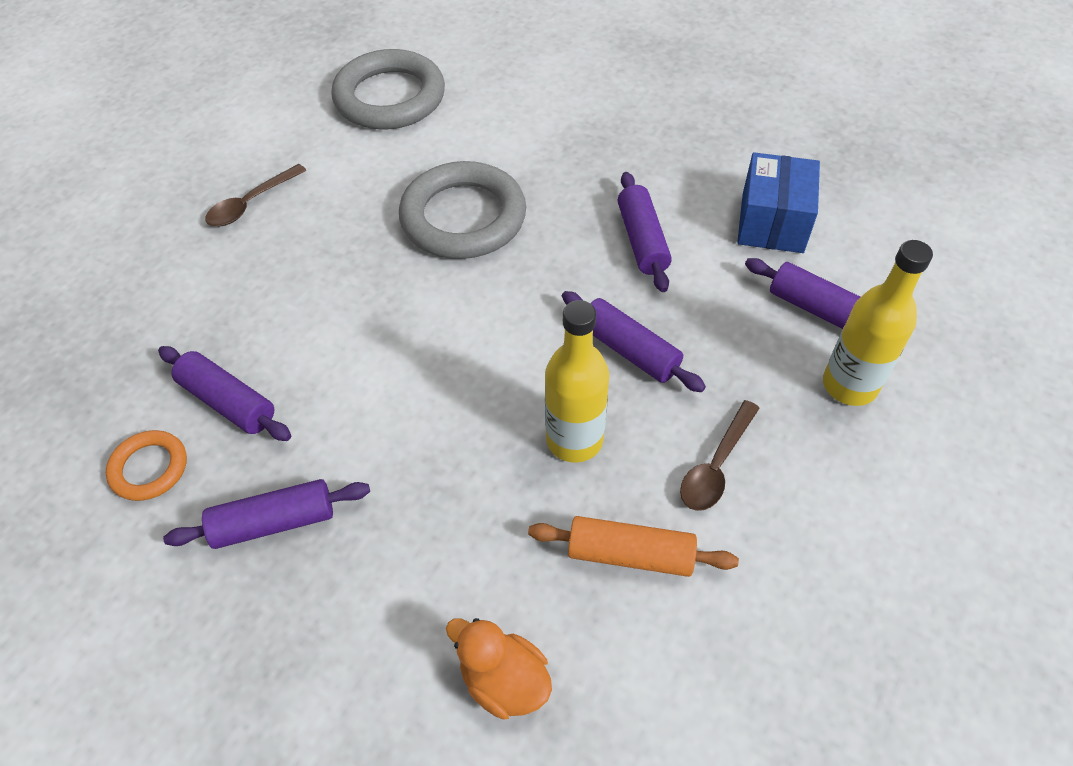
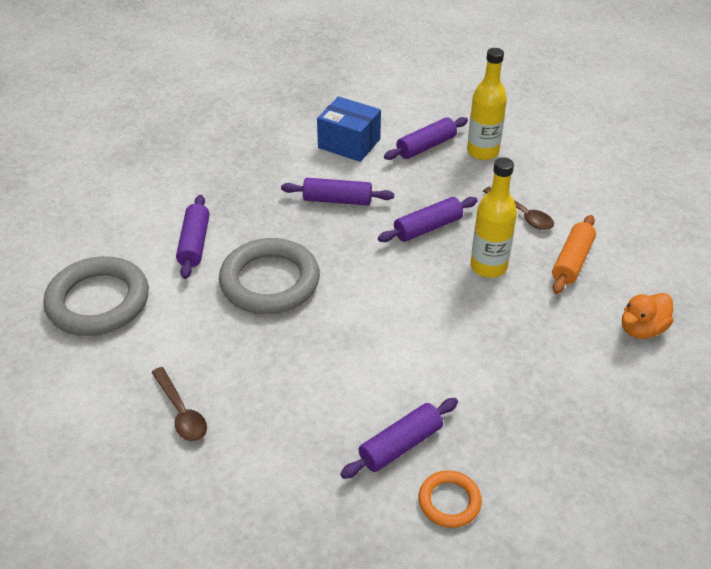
camera: 75 degrees left, 10 degrees down
(274, 522) = (515, 426): purple rolling pin -> purple rolling pin (195, 243)

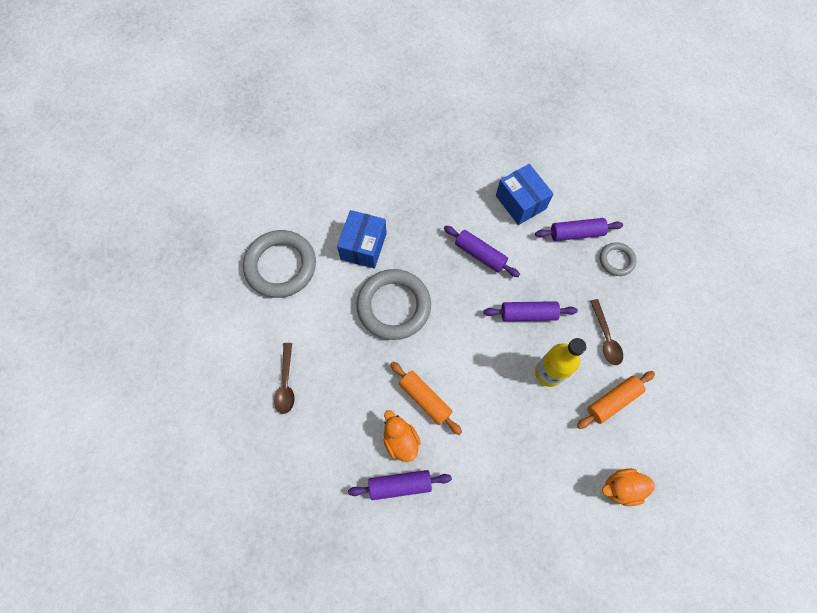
camera: 30 degrees right, 25 degrees up
(195, 243) = (363, 246): purple rolling pin -> blue box
(369, 349) = (425, 399): none -> orange rolling pin
(369, 401) = (400, 440): none -> orange duck
(449, 501) = (404, 543): orange ring -> none
(482, 152) = (616, 260): yellow bottle -> grey ring

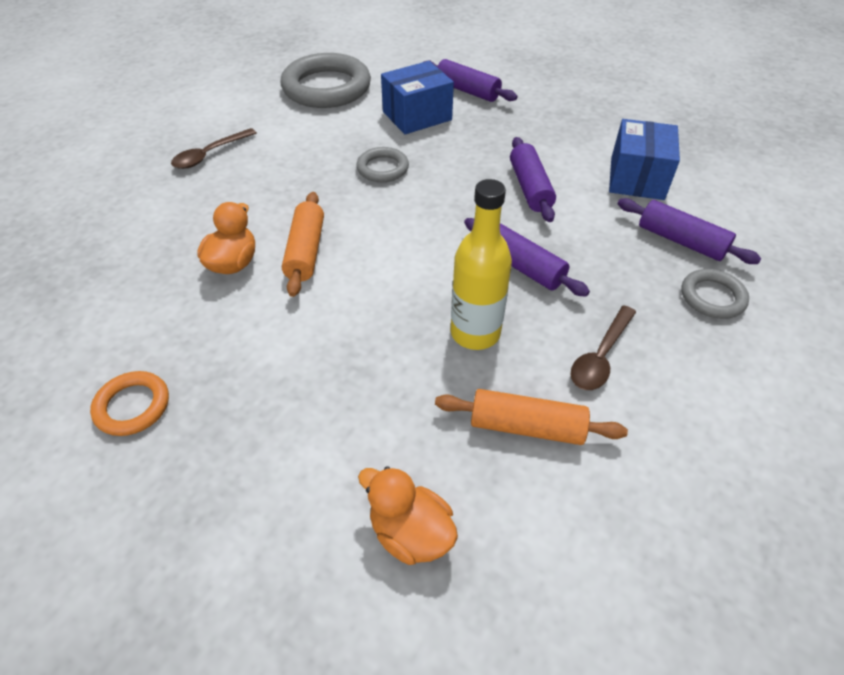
camera: 45 degrees right, 20 degrees down
(394, 306) = (382, 168): grey ring -> grey ring, size x0.50
(400, 485) = (176, 296): purple rolling pin -> purple rolling pin (467, 91)
(460, 553) = (132, 406): none -> orange ring

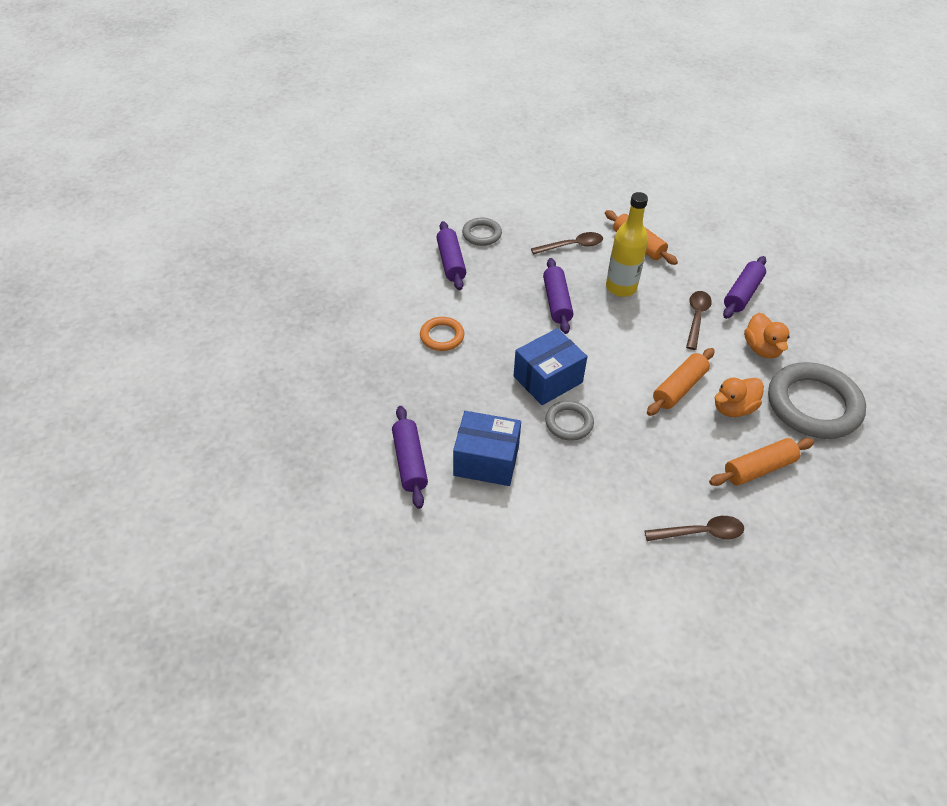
camera: 140 degrees left, 0 degrees up
(132, 406) = (829, 355): orange ring -> orange ring (442, 336)
(178, 222) = (759, 469): none -> orange rolling pin
(326, 87) = (529, 560): grey ring -> grey ring (813, 405)
(347, 350) = (696, 318): none -> brown spoon
(410, 532) = (720, 243): orange duck -> orange duck (761, 349)
(530, 188) = (486, 342): purple rolling pin -> purple rolling pin (742, 294)
(637, 178) = (411, 306): blue box -> blue box (548, 379)

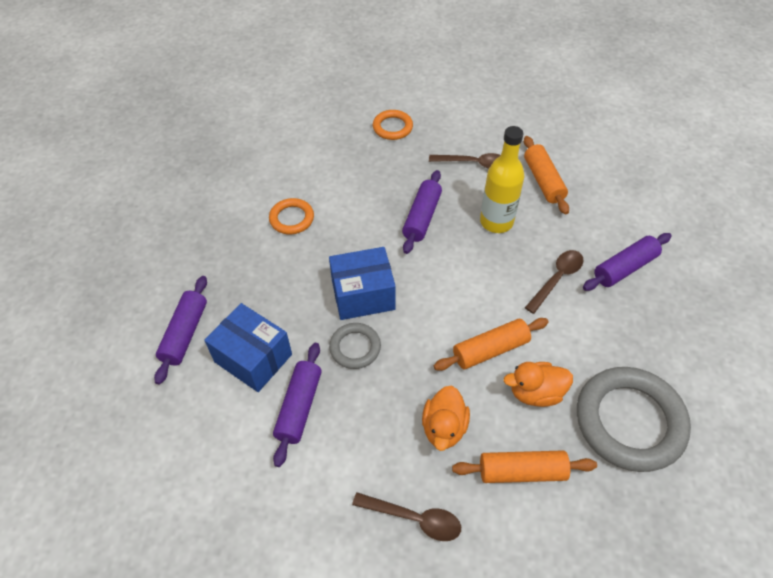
camera: 25 degrees right, 5 degrees up
(451, 262) = (346, 147): purple rolling pin -> purple rolling pin (299, 407)
(482, 234) = (392, 127): grey ring -> orange ring
(761, 349) = (609, 336): orange duck -> orange duck (444, 428)

